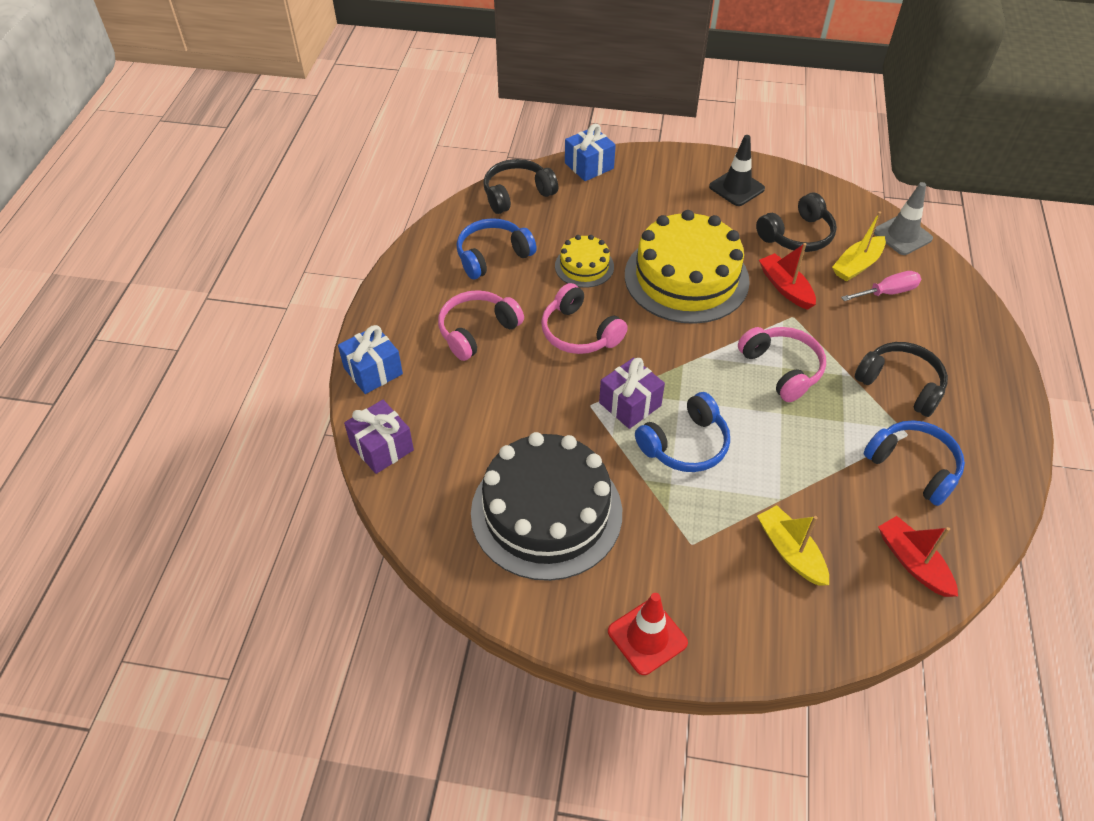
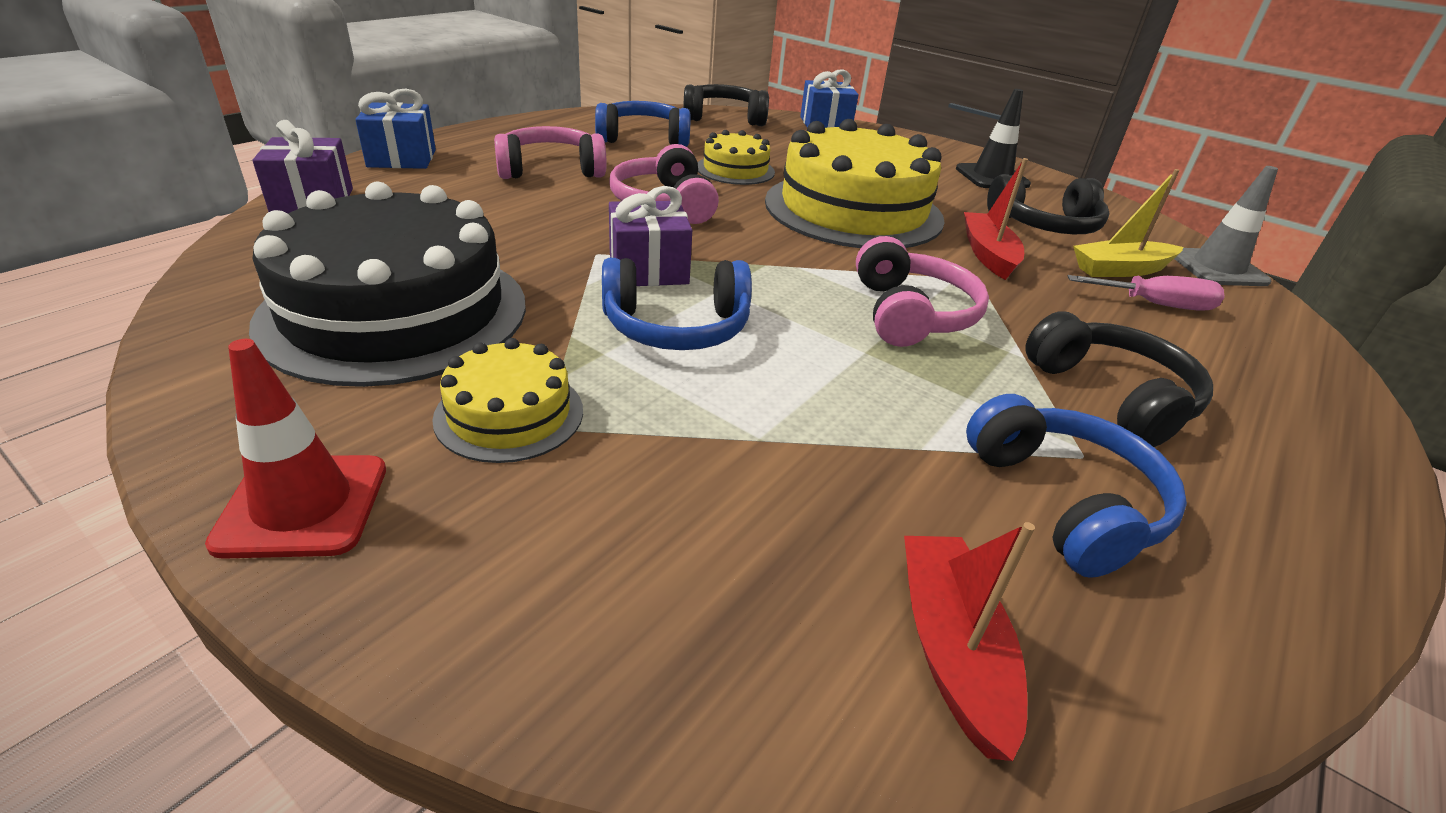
camera: 25 degrees right, 15 degrees down
(670, 545) = (509, 414): none -> yellow cake
(790, 551) = (701, 511): yellow boat -> none

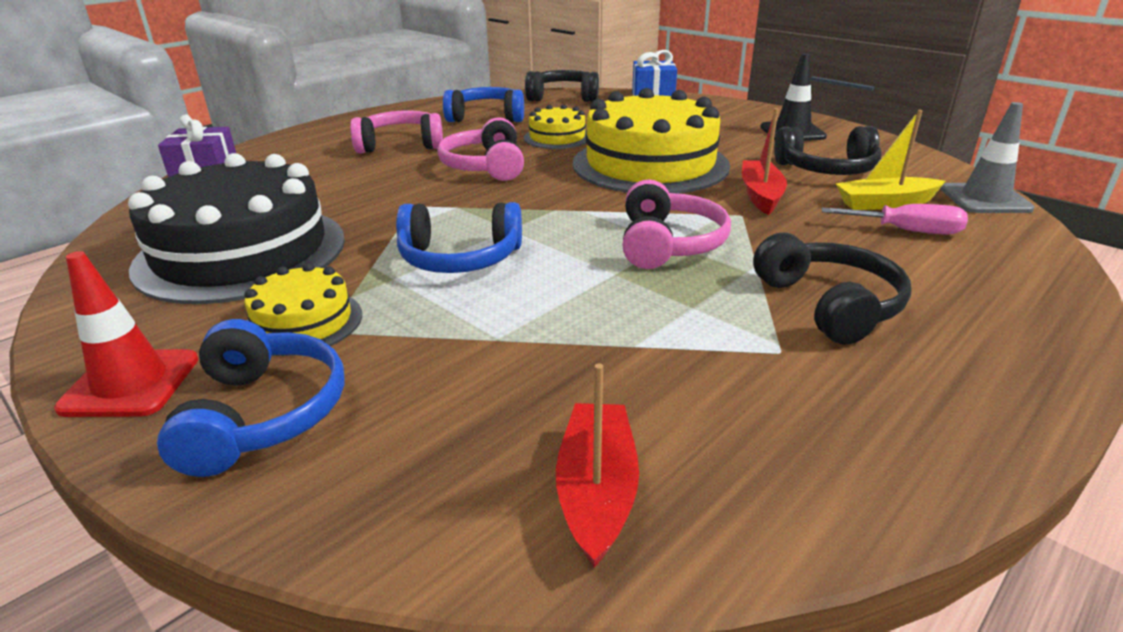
camera: 10 degrees right, 5 degrees down
(402, 158) = (285, 142): blue gift -> none
(648, 269) = (453, 216): purple gift -> none
(1065, 501) = (747, 386): blue headphones -> blue headphones (263, 414)

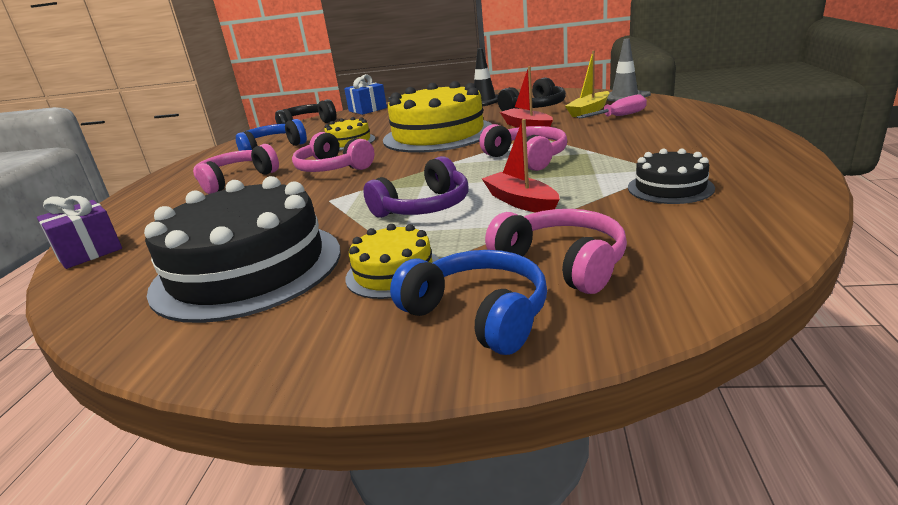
camera: 35 degrees left, 5 degrees down
(131, 383) = (341, 355): red traffic cone -> none
(424, 407) = (562, 263): none -> pink headphones
(460, 258) = (424, 207): blue headphones -> purple headphones
(596, 491) = (710, 244): red boat -> red boat (520, 202)
(728, 380) = (670, 188): none -> black cake
(829, 305) = (648, 149): black headphones -> none

